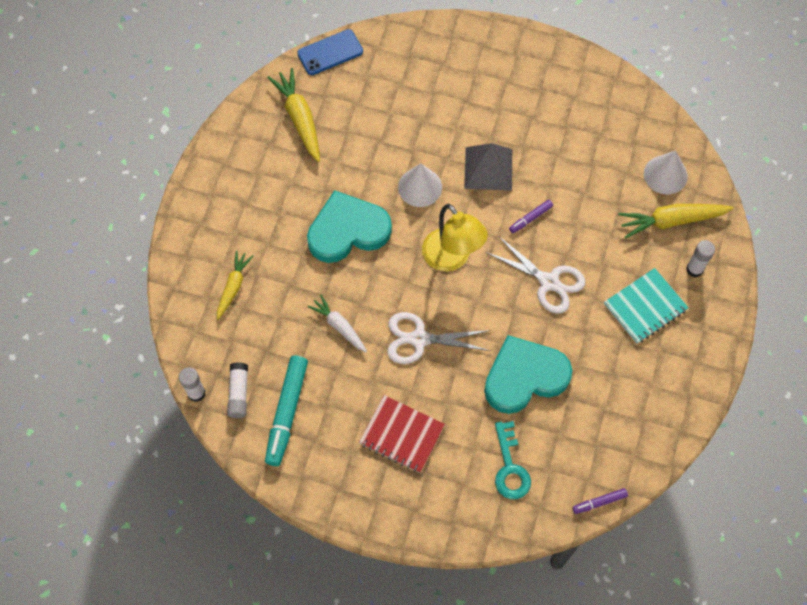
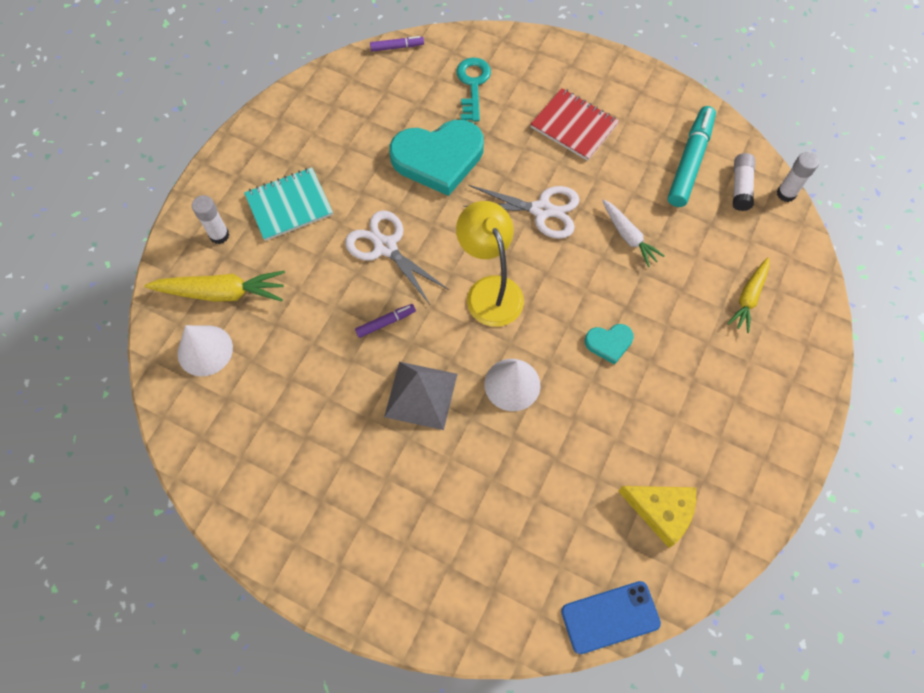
camera: 170 degrees left, 0 degrees up
(299, 118) = (661, 511): yellow carrot -> yellow cheese
(347, 230) = (609, 343): turquoise heart -> turquoise heart, size x0.46

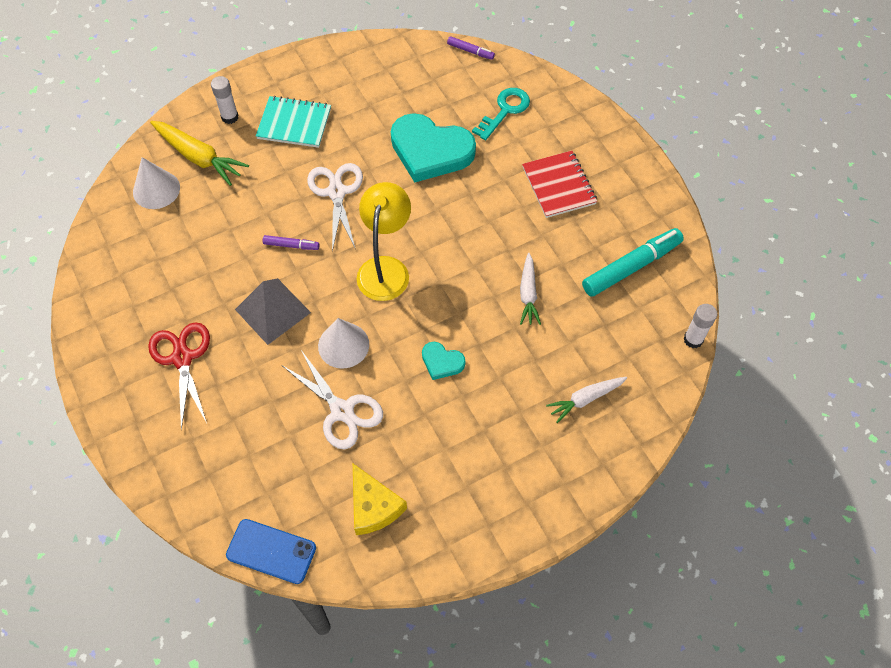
camera: 35 degrees right, 5 degrees down
(373, 497) = (182, 358): none -> red scissors
(541, 210) = (476, 234): white scissors -> white scissors (342, 411)
(740, 187) = (657, 311): white glue stick -> none
(748, 298) = (585, 399): yellow carrot -> white carrot

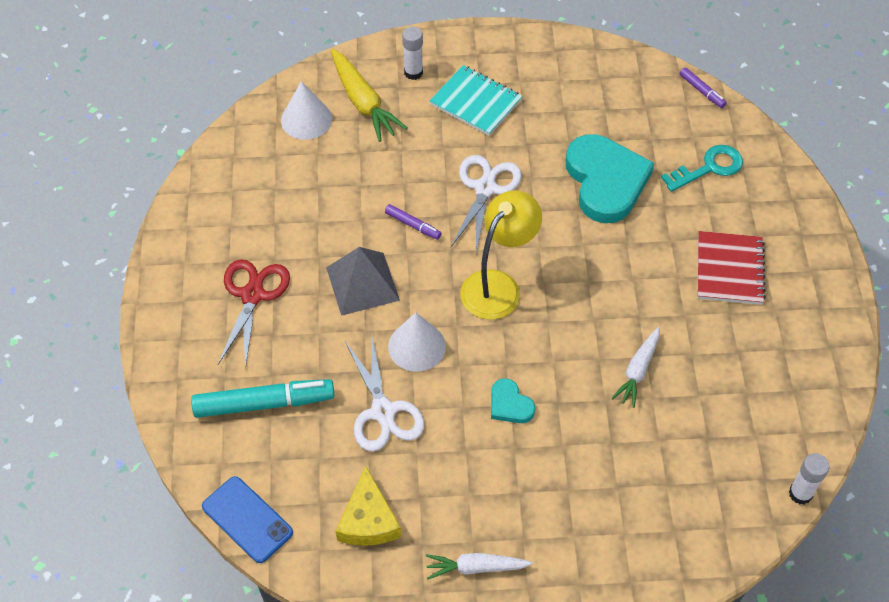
camera: 25 degrees right, 5 degrees down
(430, 151) = (605, 181): turquoise heart -> turquoise heart turned 150 degrees counterclockwise
(585, 399) = (645, 506): white carrot -> white carrot (476, 567)
(631, 267) = (768, 387): turquoise marker -> turquoise marker (264, 403)

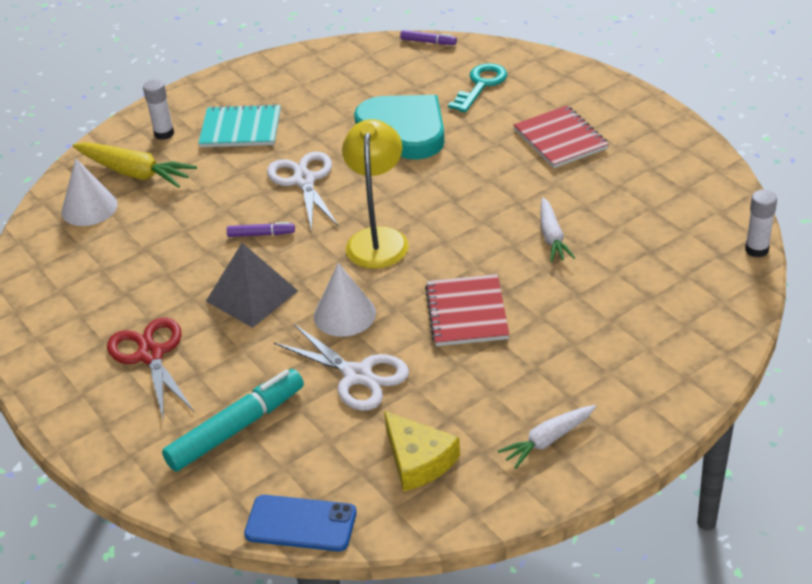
camera: 30 degrees left, 15 degrees down
(510, 404) = (467, 313): turquoise heart -> red notebook

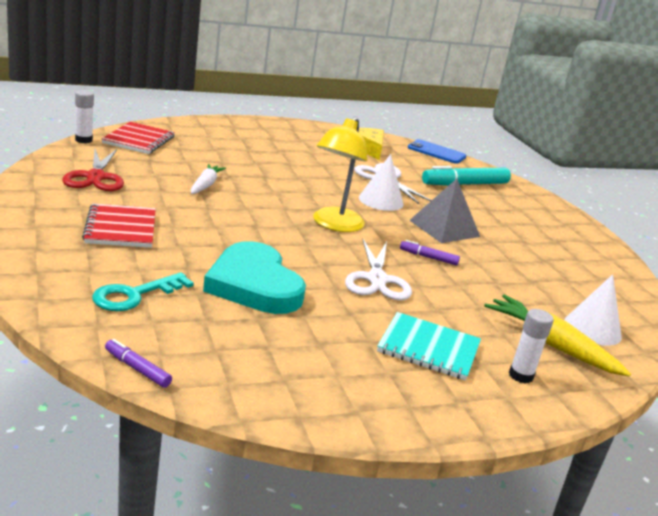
camera: 170 degrees left, 15 degrees down
(150, 355) = (520, 225): red scissors -> red scissors (96, 177)
(467, 313) = (299, 177): red notebook -> red notebook (139, 140)
(548, 440) = (296, 133): white carrot -> none

